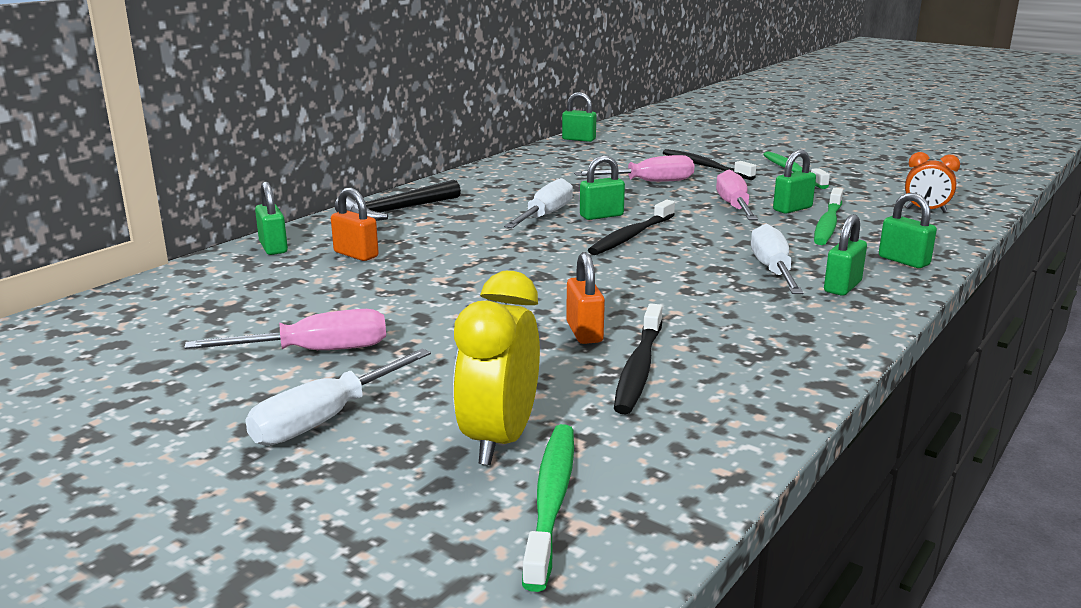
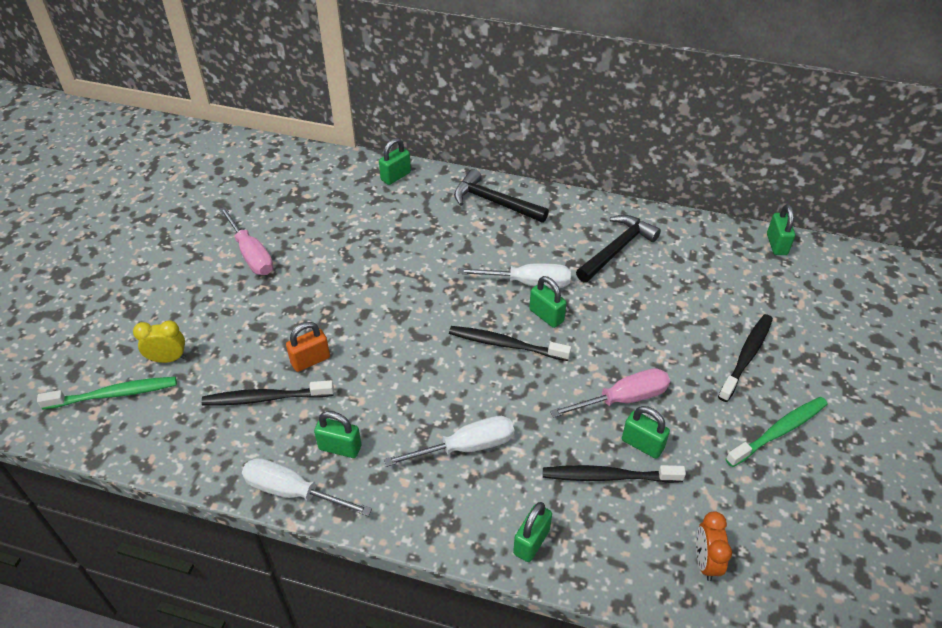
camera: 70 degrees right, 25 degrees up
(326, 419) = (178, 288): white screwdriver -> white screwdriver (293, 492)
(356, 254) = (399, 215): orange padlock -> none
(499, 440) = (168, 359): yellow clock -> yellow clock, size x0.61
(531, 180) = (617, 249): none -> black hammer
(648, 182) = (662, 325): pink screwdriver -> none
(827, 224) = (608, 476): green toothbrush -> black toothbrush
(842, 287) = (447, 498): green padlock -> green padlock (340, 447)

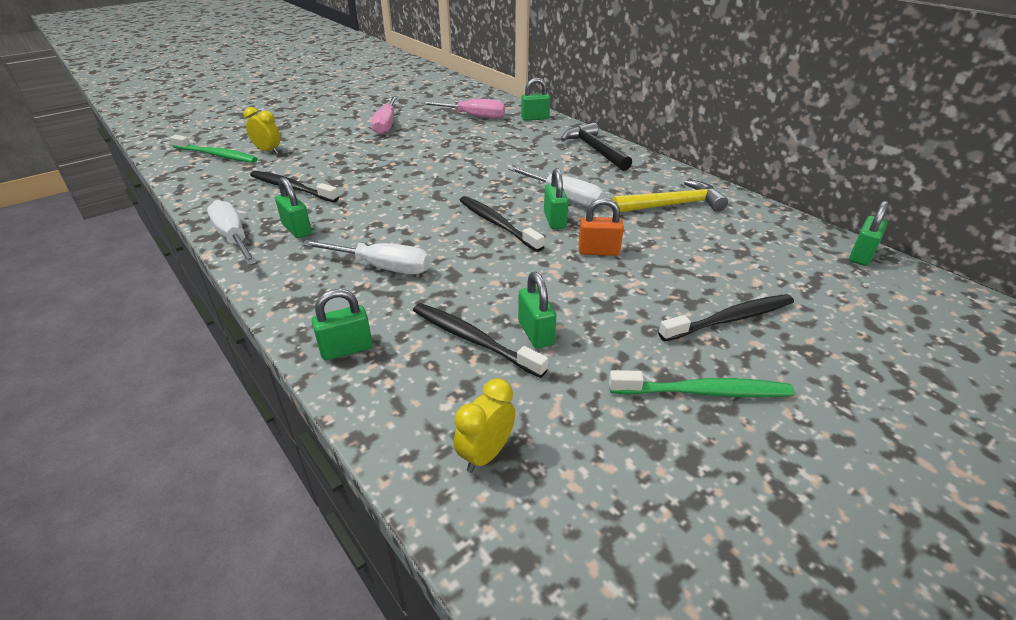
camera: 35 degrees right, 10 degrees down
(310, 360) = (346, 181): orange padlock -> orange padlock (598, 251)
(617, 249) = (672, 205): black hammer -> yellow hammer
(622, 399) = (556, 295): pink screwdriver -> pink screwdriver (473, 116)
(705, 561) = (486, 454): orange clock -> yellow clock

